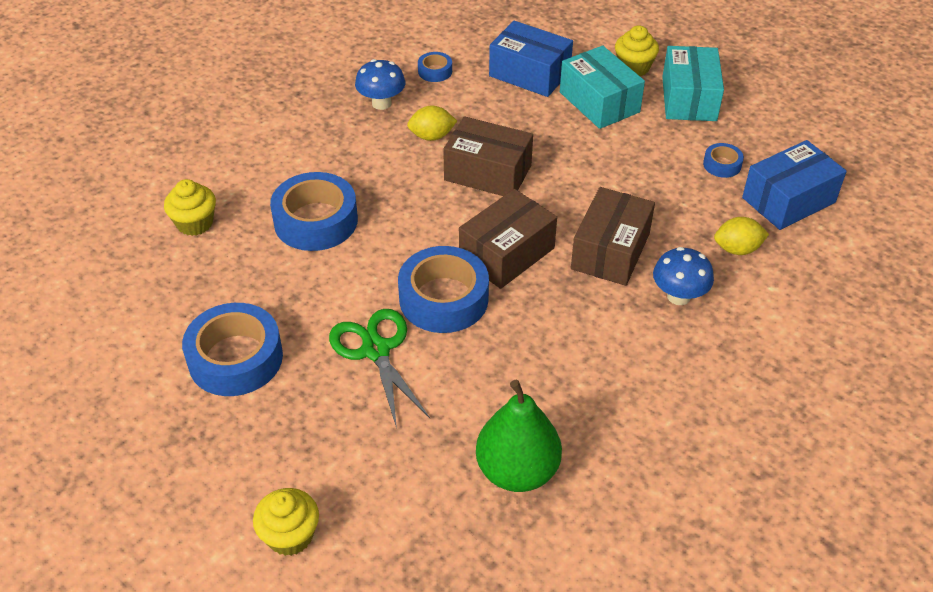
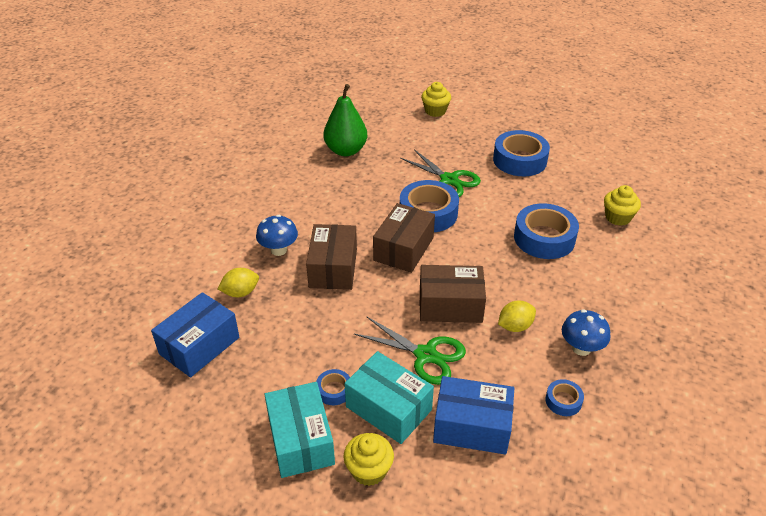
camera: 160 degrees right, 5 degrees down
(542, 134) = (425, 355): none -> green scissors
(722, 165) = (259, 366): blue tape -> blue tape (334, 390)

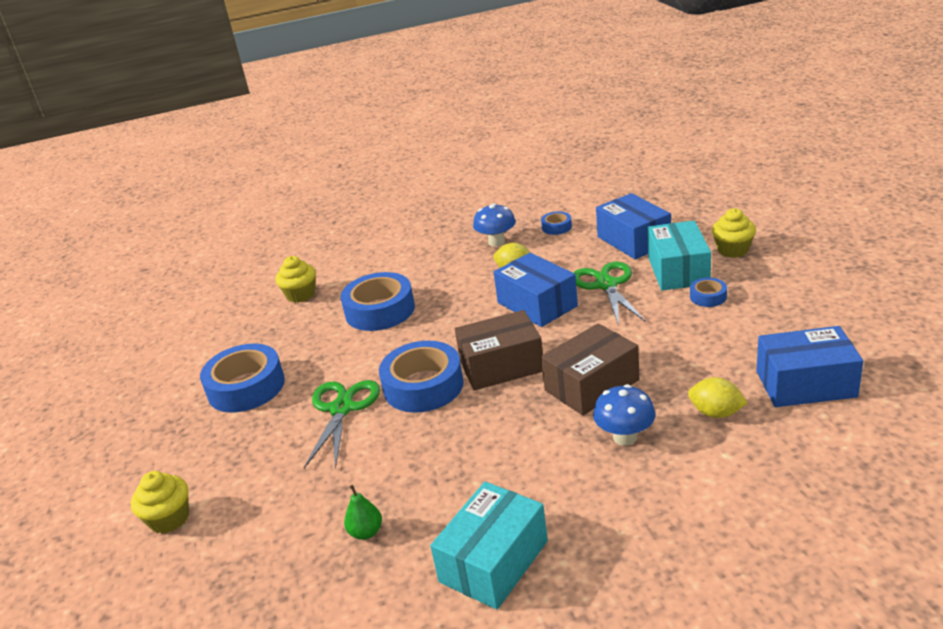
camera: 125 degrees left, 10 degrees down
(301, 440) = (767, 282): turquoise box -> turquoise box (494, 561)
(346, 150) = (366, 532): green pear -> green pear, size x0.46
(450, 305) = (537, 304): brown box -> blue box

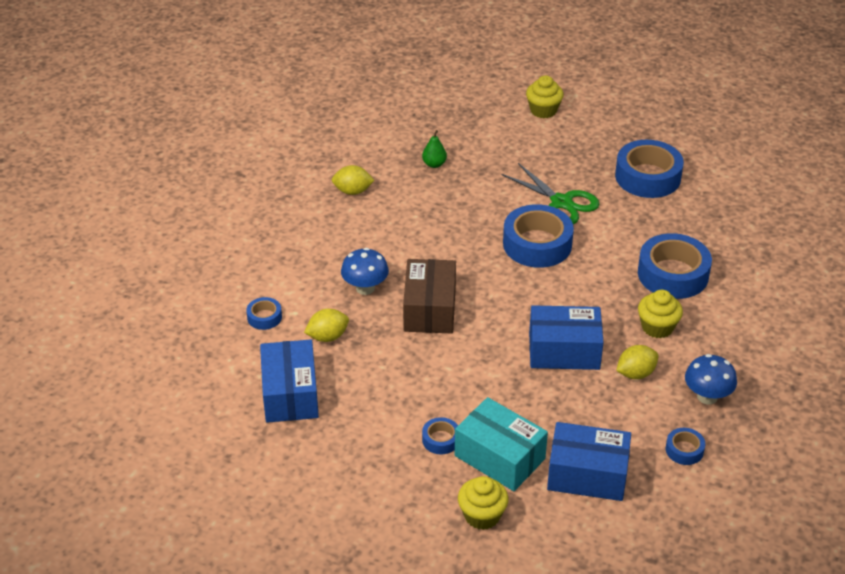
camera: 125 degrees right, 10 degrees up
(300, 295) = (761, 249): yellow cupcake -> yellow cupcake (657, 327)
(494, 561) = (352, 191): turquoise box -> yellow lemon
(501, 366) = (509, 287): brown box -> none
(606, 285) = (537, 404): green scissors -> none
(764, 468) = (264, 317): none -> blue tape
(805, 384) = (290, 394): blue box -> blue box turned 45 degrees counterclockwise

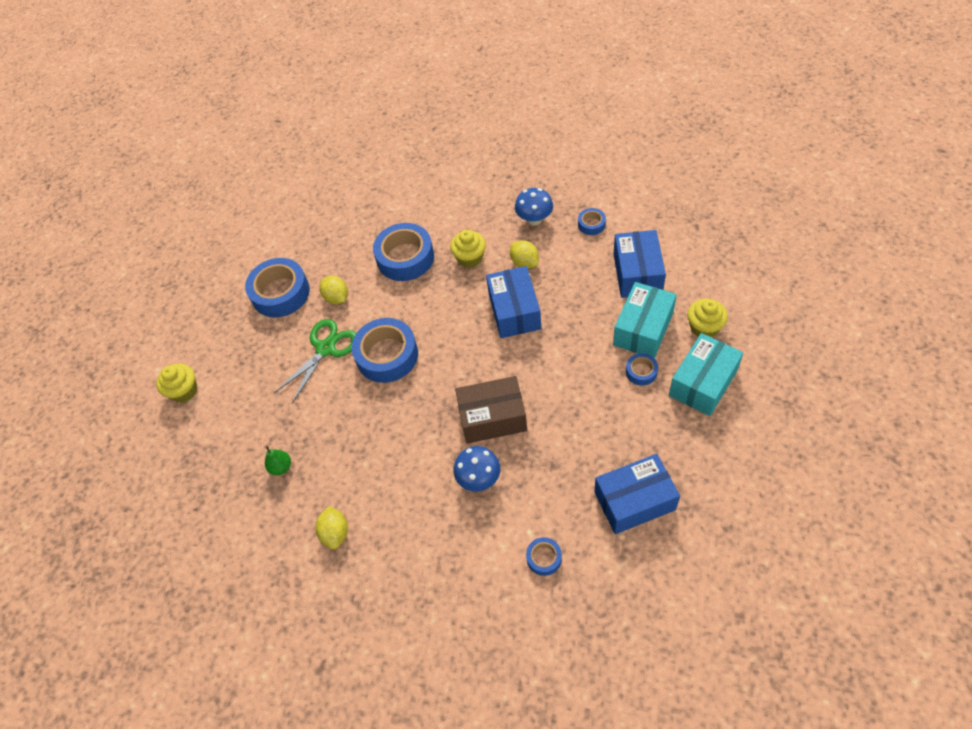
camera: 95 degrees left, 15 degrees up
(327, 337) = (553, 492): yellow lemon -> yellow lemon (337, 298)
(405, 490) = (703, 383): none -> turquoise box

